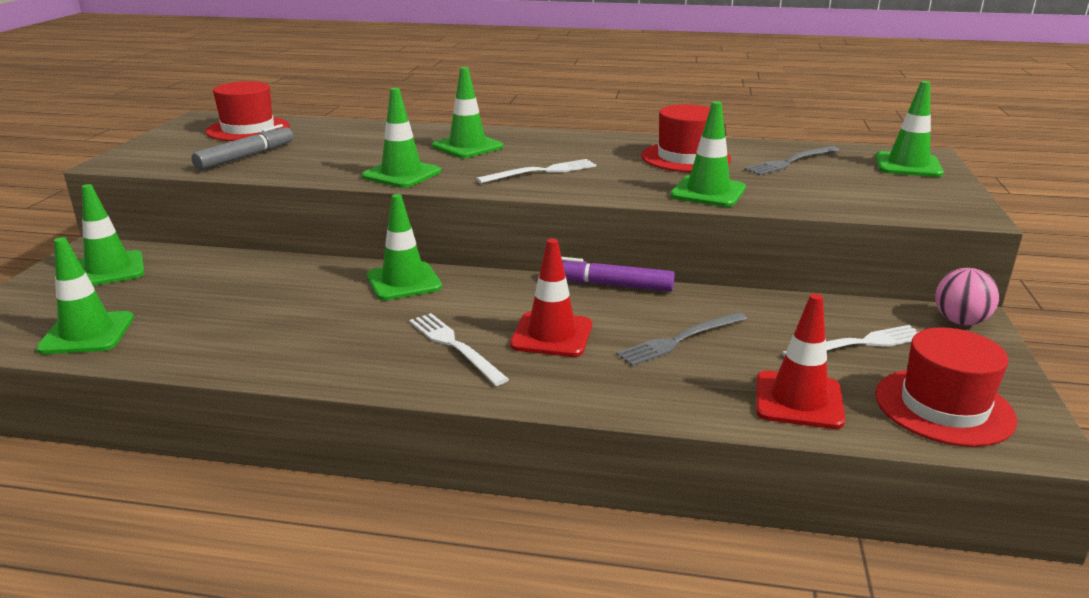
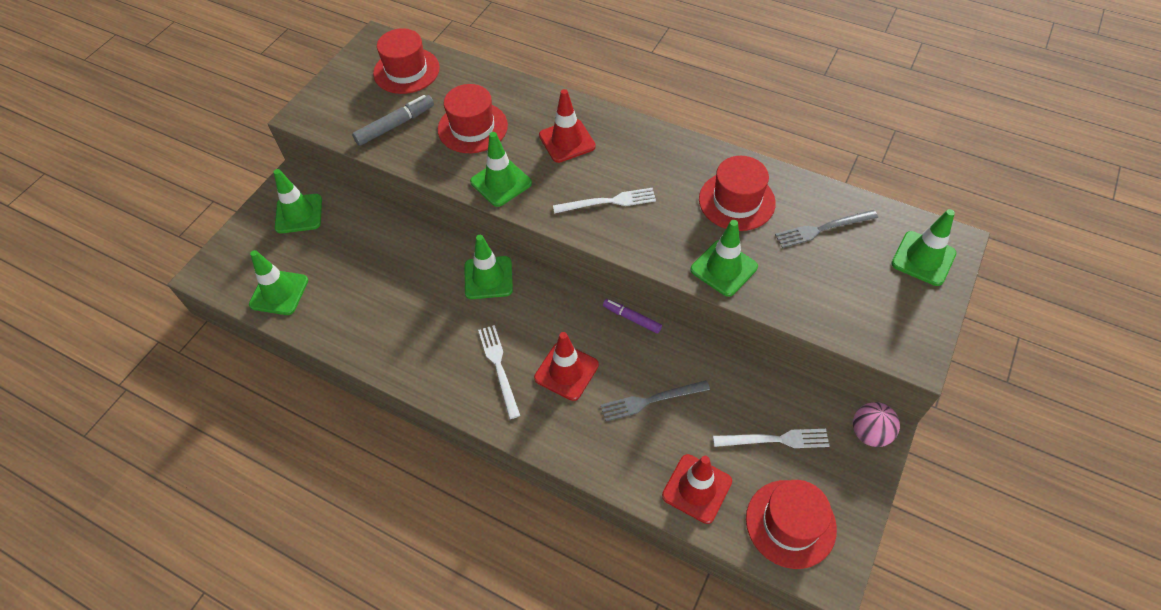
camera: 20 degrees right, 30 degrees up
(347, 150) = (472, 127): none -> red hat
(467, 146) = (567, 141): green traffic cone -> red traffic cone
(609, 285) = (632, 318): purple marker -> purple marker, size x0.66

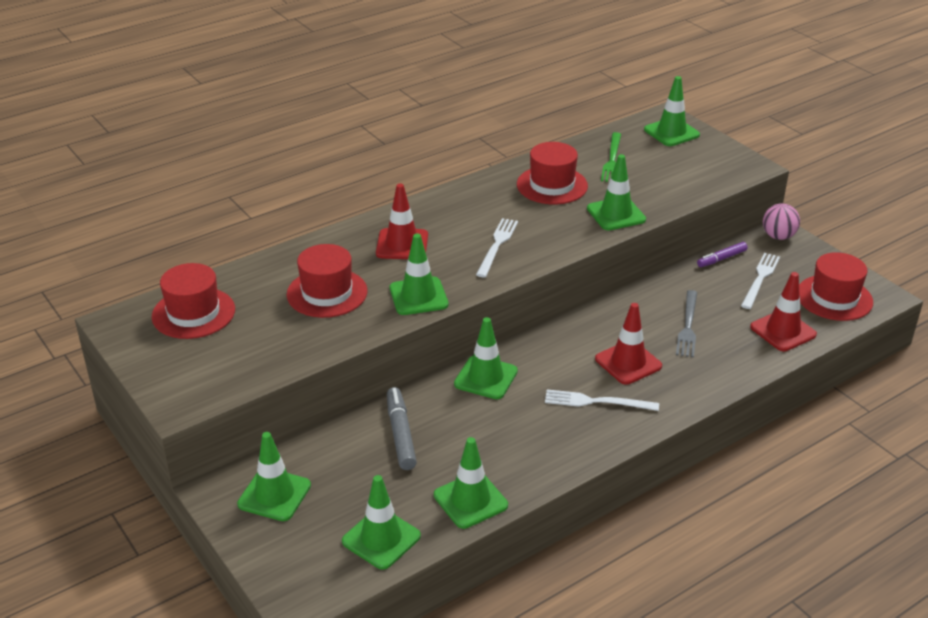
camera: 65 degrees left, 20 degrees down
(340, 328) = (470, 500): none -> green traffic cone
(395, 125) = (270, 341): grey marker -> grey marker (400, 434)
(632, 318) = (597, 308): purple marker -> purple marker (721, 259)
(823, 229) = (612, 160): grey fork -> green fork

